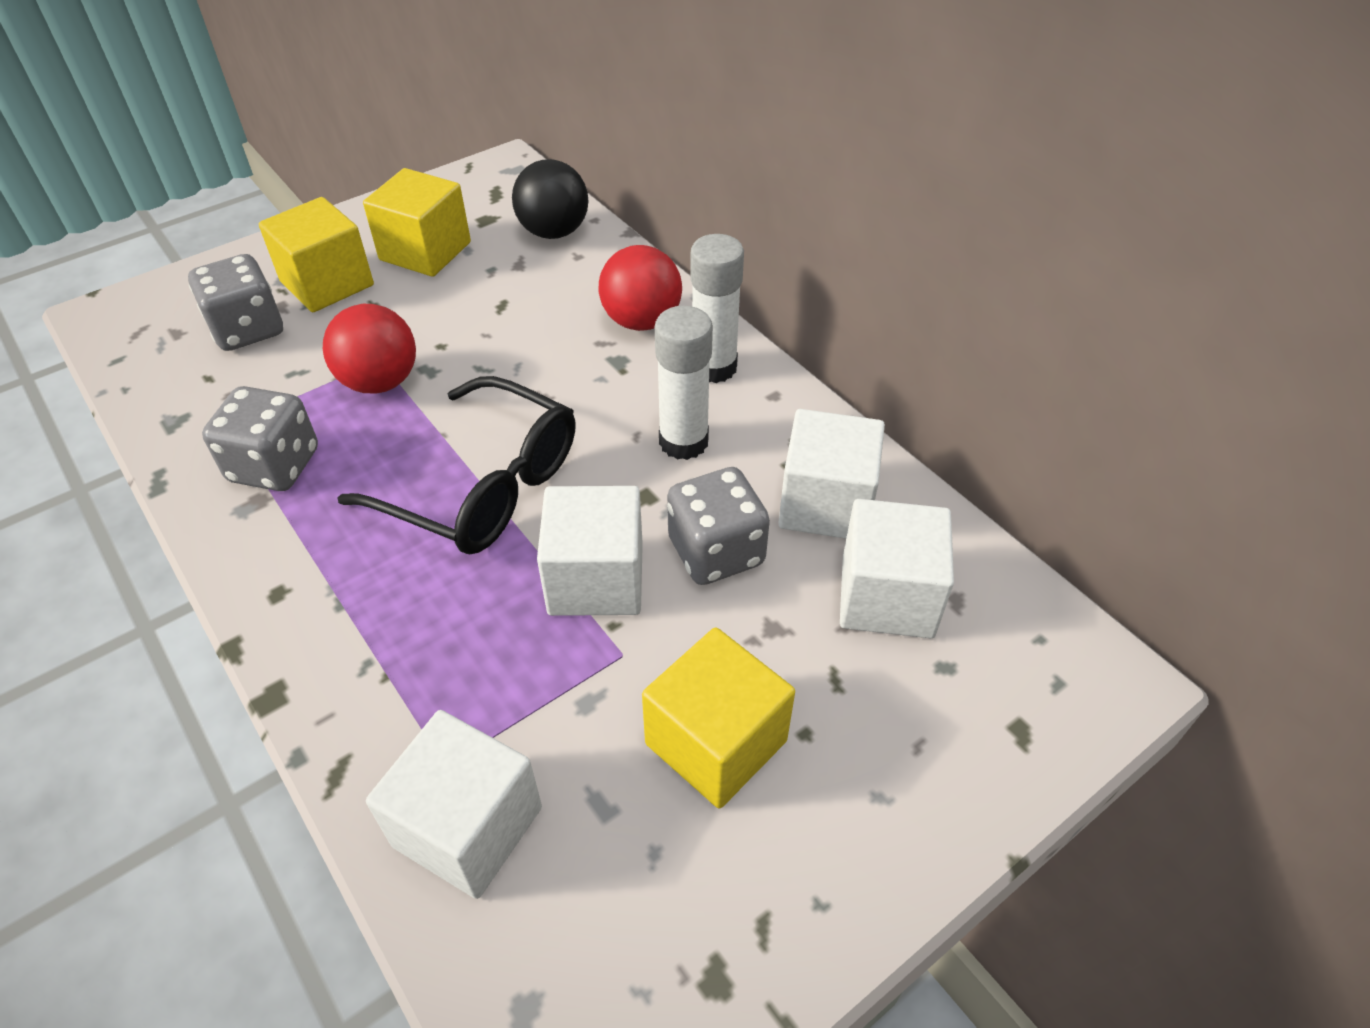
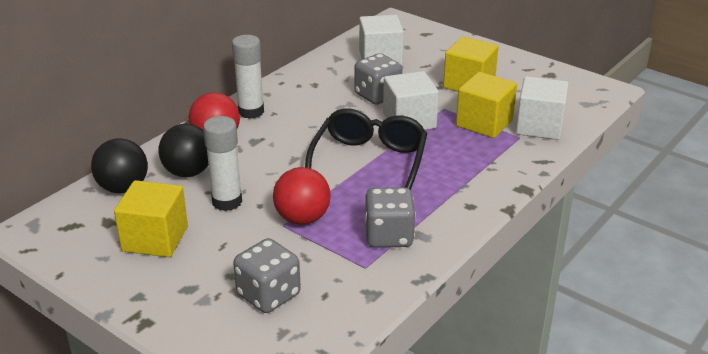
camera: 105 degrees left, 15 degrees down
(327, 283) = (204, 274): yellow cube -> yellow cube (484, 123)
(561, 287) = (188, 172): none -> black ball
(683, 442) = (311, 112): white glue stick -> white glue stick (227, 202)
(826, 504) = (336, 74): white cube -> none

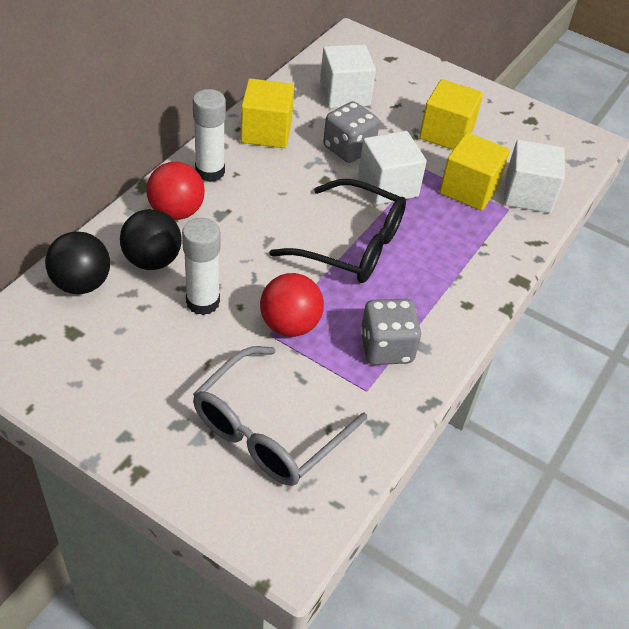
camera: 10 degrees left, 15 degrees up
(155, 239) = (130, 356): yellow cube -> yellow cube (266, 132)
(268, 295) = (268, 430): grey dice -> grey glasses
(369, 162) = (352, 245): black glasses -> black glasses turned 105 degrees clockwise

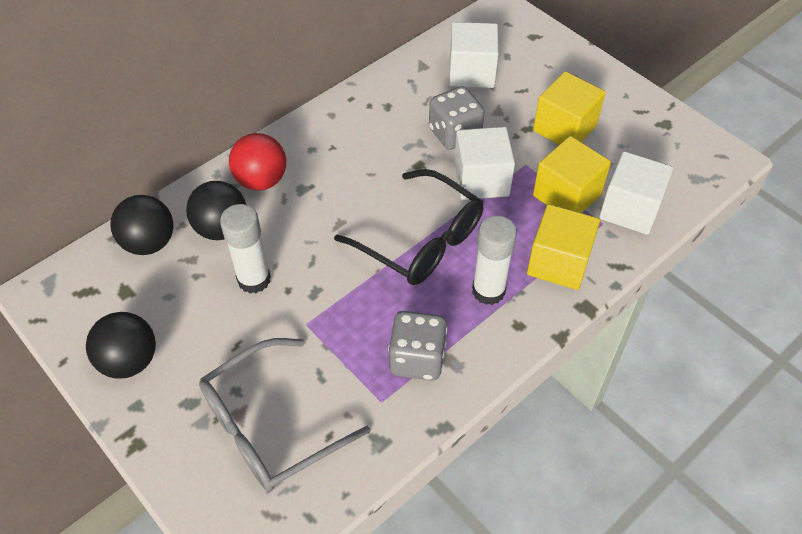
camera: 20 degrees right, 5 degrees up
(102, 396) = (129, 361): none -> black ball
(210, 171) = (307, 142): white glue stick -> white glue stick (488, 291)
(266, 132) = (377, 105): yellow cube -> yellow cube (558, 262)
(290, 325) = (329, 317): red ball -> none

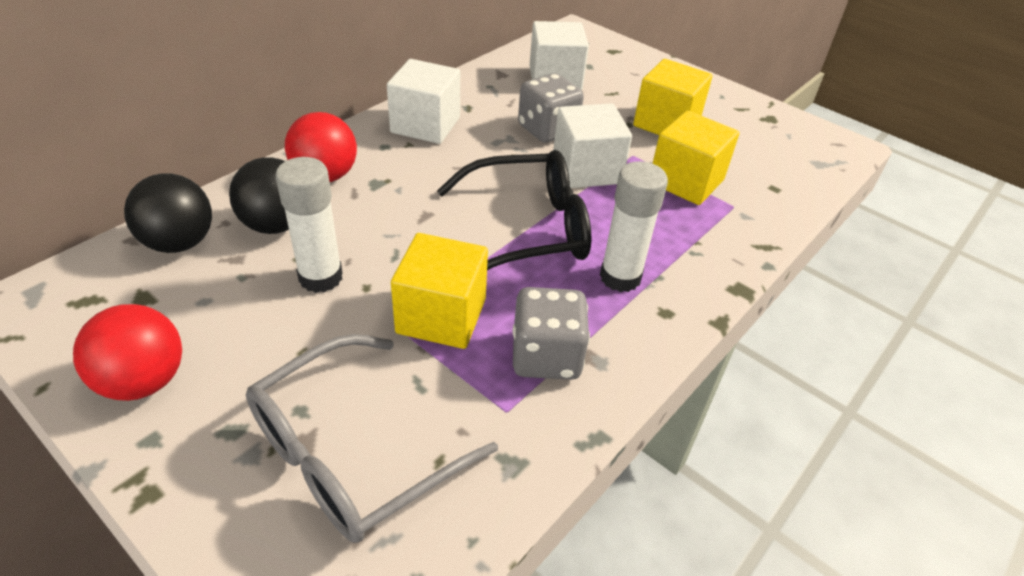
camera: 10 degrees left, 10 degrees down
(129, 361) = (144, 381): black ball -> red ball
(421, 240) = (528, 229): black glasses -> black glasses turned 45 degrees counterclockwise
(558, 262) = (695, 245): yellow cube -> yellow cube (441, 316)
(630, 209) = (759, 192): white cube -> white cube (425, 125)

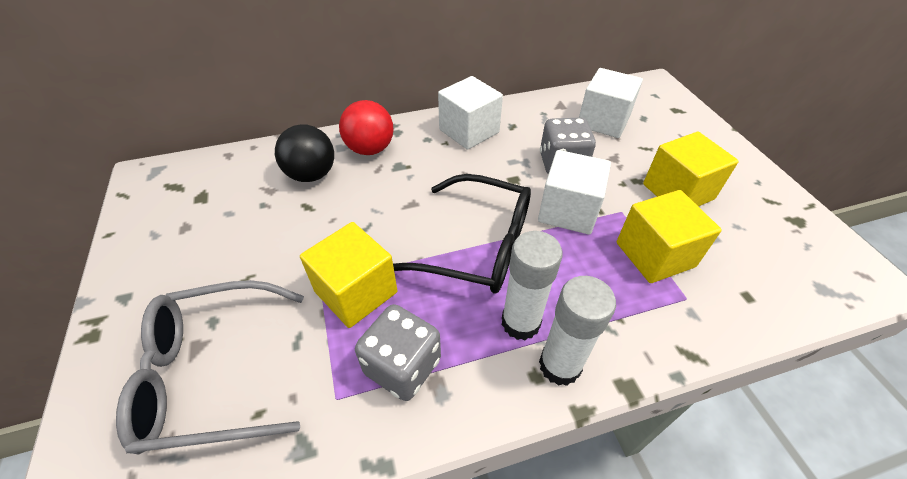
camera: 35 degrees right, 5 degrees up
(144, 381) = (153, 255): red ball -> none
(179, 243) = (249, 167): black ball -> none
(320, 277) = (305, 225): white glue stick -> white glue stick (559, 365)

